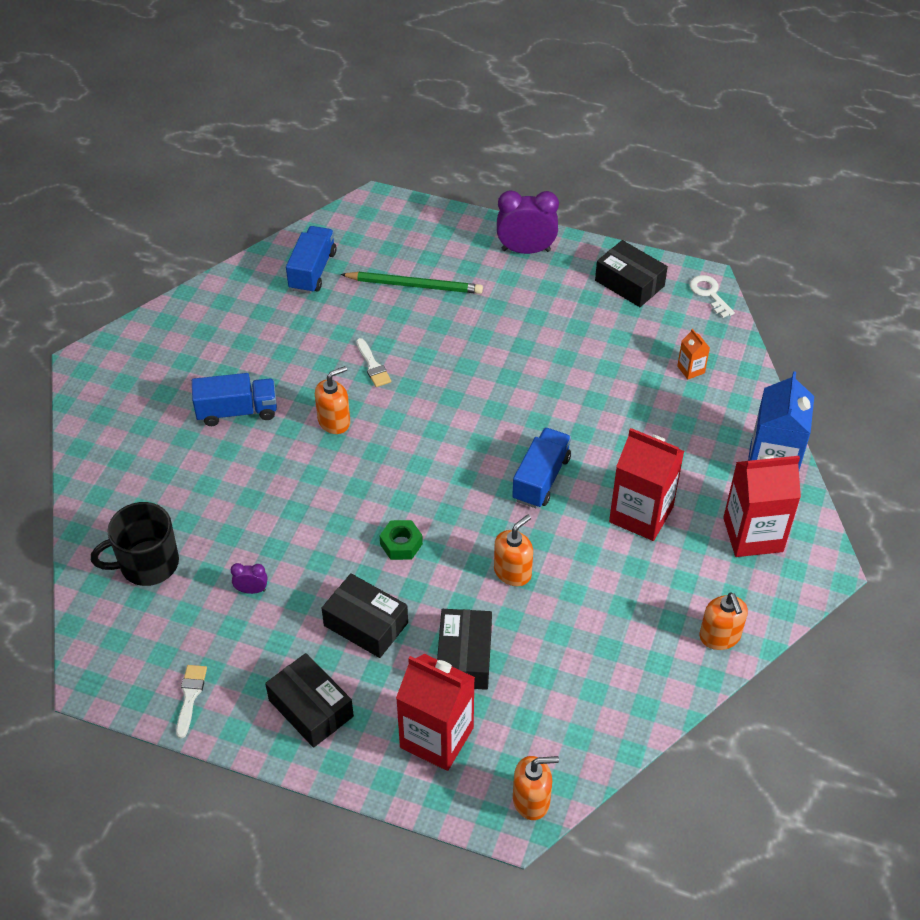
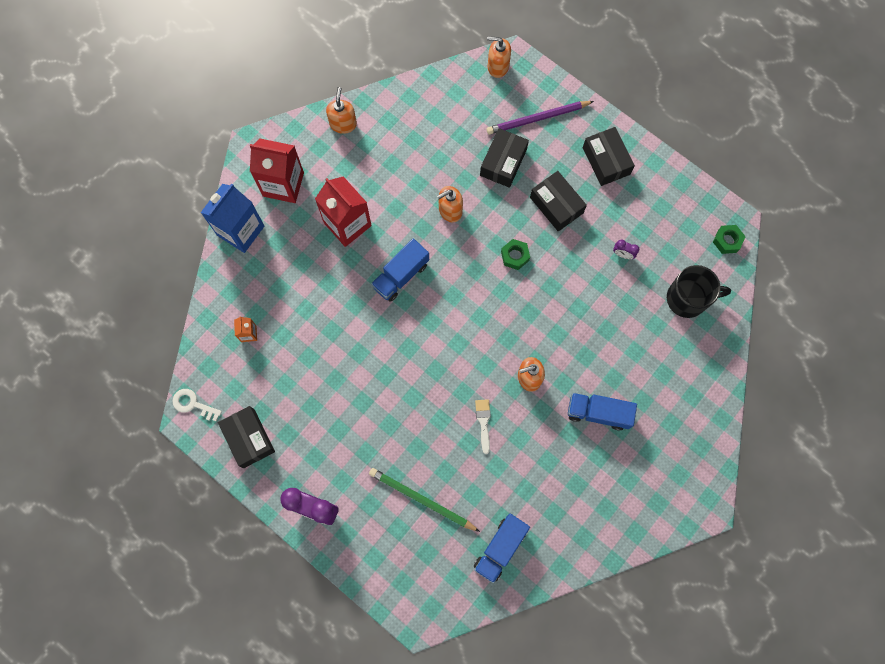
camera: 160 degrees left, 25 degrees up
(102, 653) = (727, 241): none -> green nut
(190, 696) = (677, 193): white brush -> none
(436, 737) = (537, 118): red carton -> purple pencil
(709, 294) = (193, 404): white key -> white key turned 120 degrees clockwise

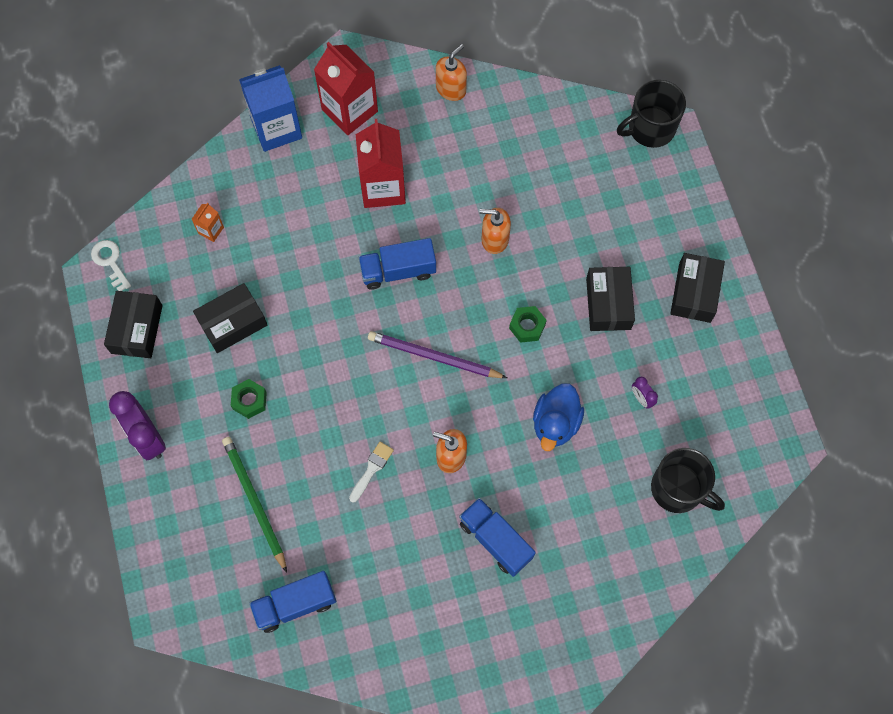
camera: 35 degrees right, 5 degrees down
(498, 66) = (650, 128): orange soap dispenser -> black mug
(503, 162) = (584, 226): black box -> black box (232, 323)
(537, 118) = (653, 205): purple pencil -> purple pencil (434, 357)
(580, 309) = (555, 423): none -> blue duck
(727, 241) = (766, 458): green nut -> green nut (249, 400)

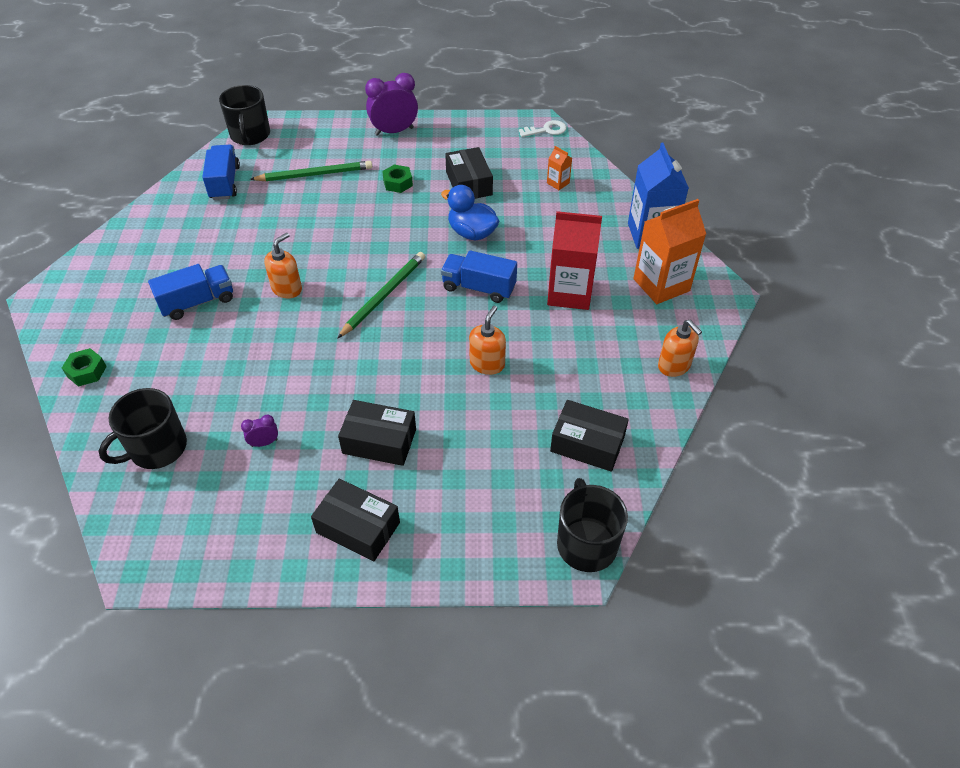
camera: 105 degrees right, 20 degrees down
(137, 329) = (484, 136): black box -> black box (587, 444)
(192, 616) = (250, 135): none -> black mug
(349, 110) = (661, 285): red carton -> orange carton
(372, 469) = (304, 239): white brush -> none
(398, 271) = (478, 288): blue truck -> blue truck turned 75 degrees counterclockwise
(434, 357) = (384, 295): purple pencil -> green pencil
(527, 326) = (384, 368): green nut -> green nut (86, 371)
(555, 423) = (276, 367): blue duck -> blue duck (472, 233)

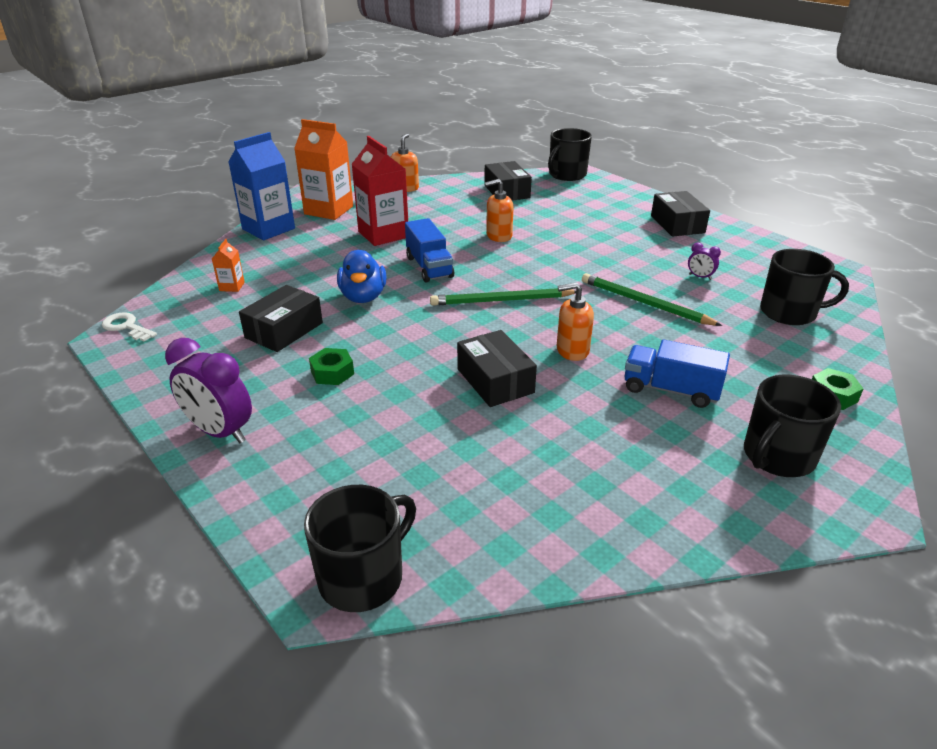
camera: 130 degrees left, 15 degrees down
(104, 298) = (777, 456): none -> black mug
(225, 183) = (496, 514): blue truck -> none
(315, 174) = (384, 443): green pencil -> green pencil (644, 303)
(379, 441) = (620, 242): black box -> black box (495, 381)

